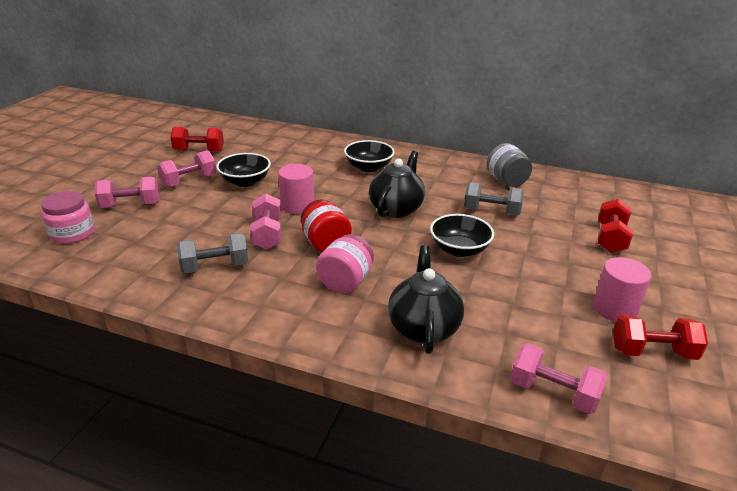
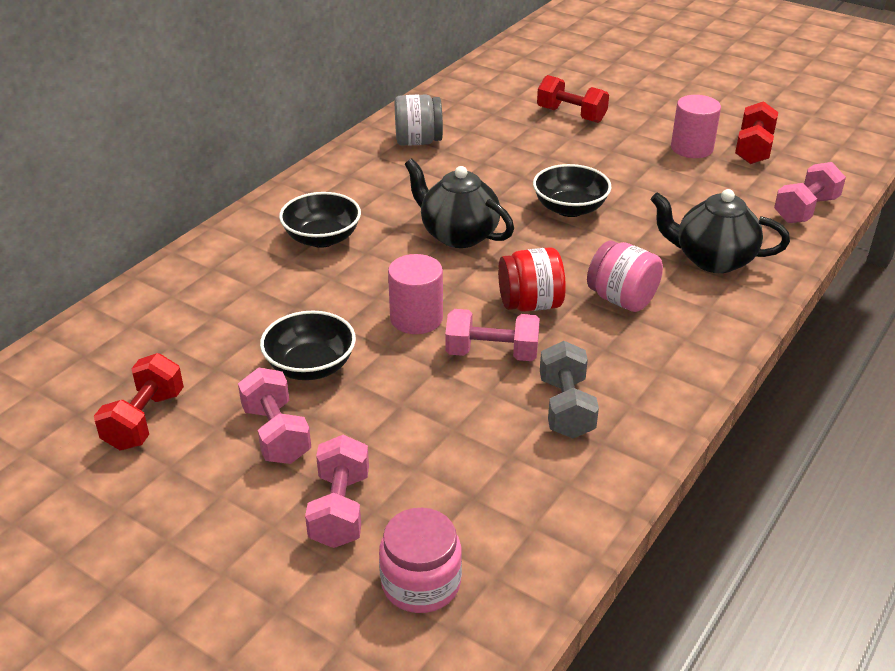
camera: 75 degrees left, 5 degrees up
(491, 212) = (491, 169): grey dumbbell -> none

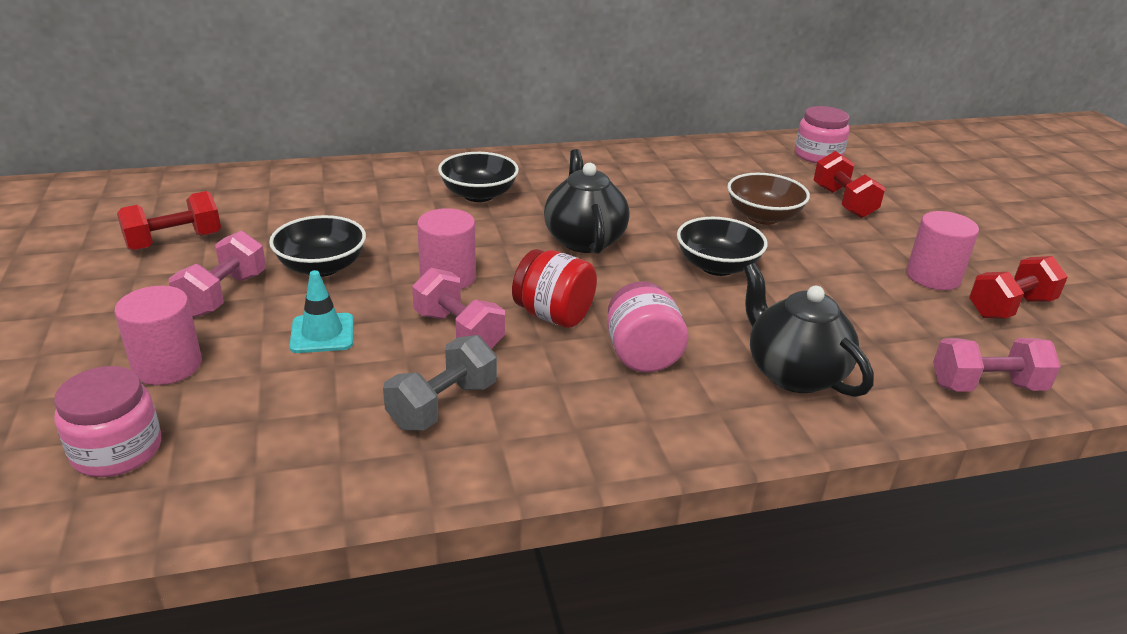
camera: 40 degrees right, 5 degrees down
(340, 509) = (167, 365): pink dumbbell -> pink cylinder
(405, 414) = (322, 333): none -> turquoise traffic cone
(418, 141) = (666, 167): grey jar -> none
(503, 81) = (818, 155): none -> pink jar
(541, 153) = (763, 217): none -> brown bowl

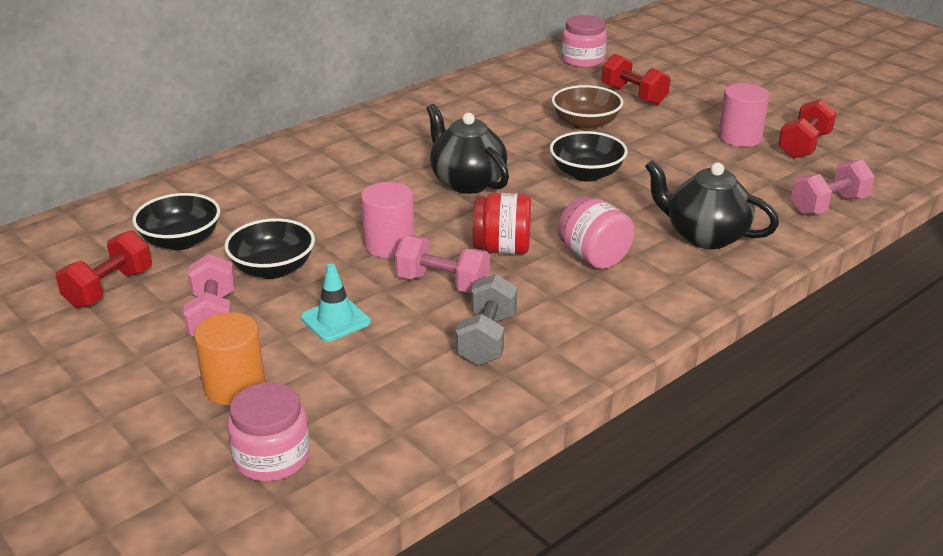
camera: 25 degrees left, 0 degrees up
(167, 365) = (234, 386): pink cylinder -> orange cylinder
(478, 195) = (341, 168): black bowl -> black bowl (181, 241)

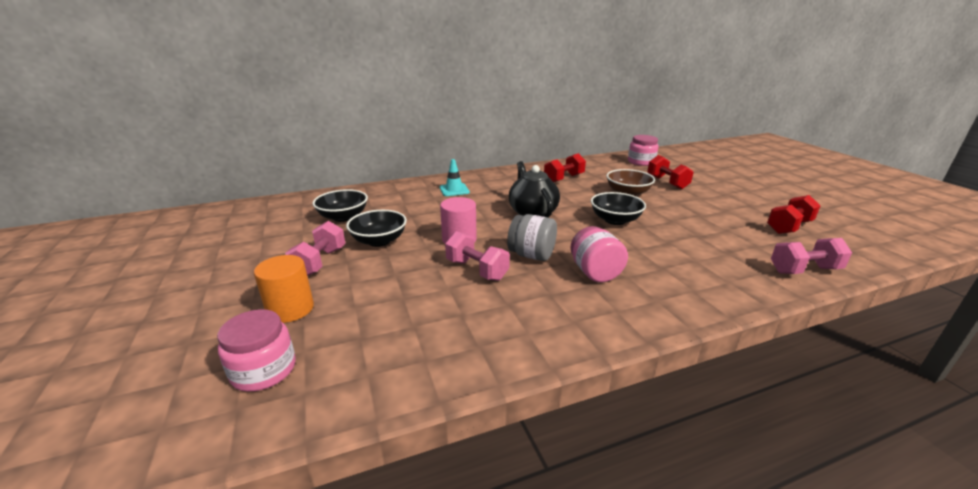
camera: 20 degrees right, 5 degrees down
(109, 288) = (282, 235): red dumbbell -> red dumbbell (564, 178)
(335, 320) = (390, 279): turquoise traffic cone -> turquoise traffic cone (454, 190)
(487, 339) = (482, 315): grey dumbbell -> none
(502, 248) = (531, 255): red jar -> grey jar
(705, 236) = (690, 274): black teapot -> none
(740, 137) = (737, 215): pink cylinder -> none

